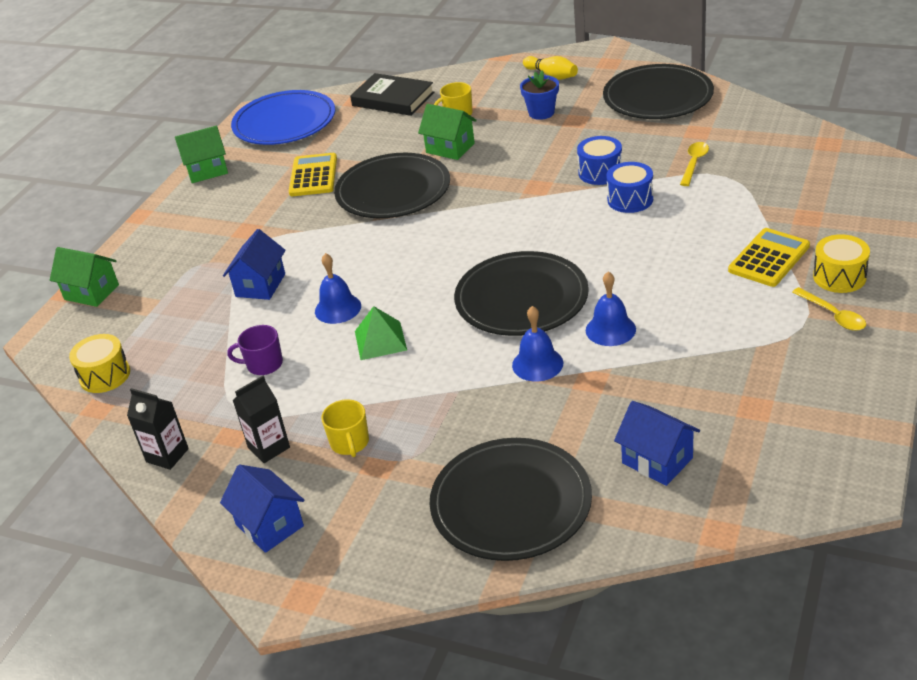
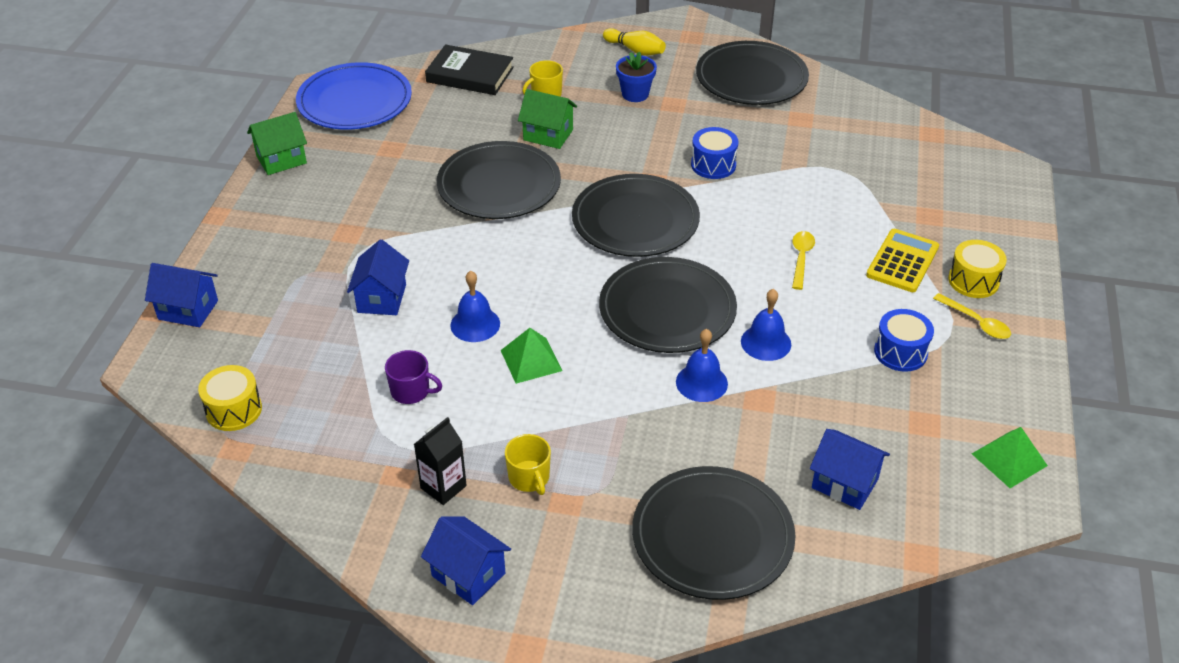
camera: 15 degrees left, 5 degrees up
(91, 292) = (188, 310): green house -> blue house
(167, 455) = (333, 501): black carton -> none
(263, 364) = (411, 391): purple mug -> purple mug turned 150 degrees counterclockwise
(313, 176) = (405, 167): yellow calculator -> none
(512, 220) = (635, 220): none -> black plate
(630, 199) = (751, 196): blue drum -> blue drum (900, 352)
(694, 163) = (805, 155): yellow spoon -> yellow spoon (801, 258)
(837, 445) = (1009, 459): none -> green pyramid

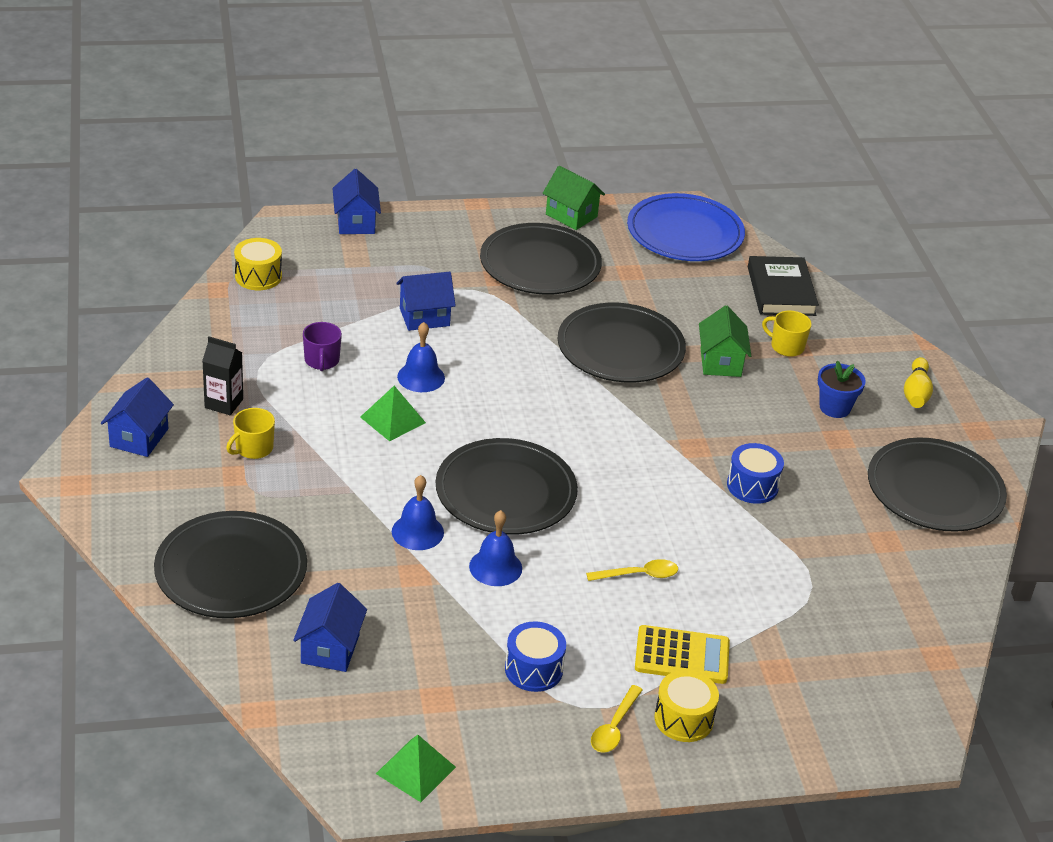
camera: 65 degrees right, 5 degrees down
(635, 220) = (625, 447): black plate -> black plate (540, 264)

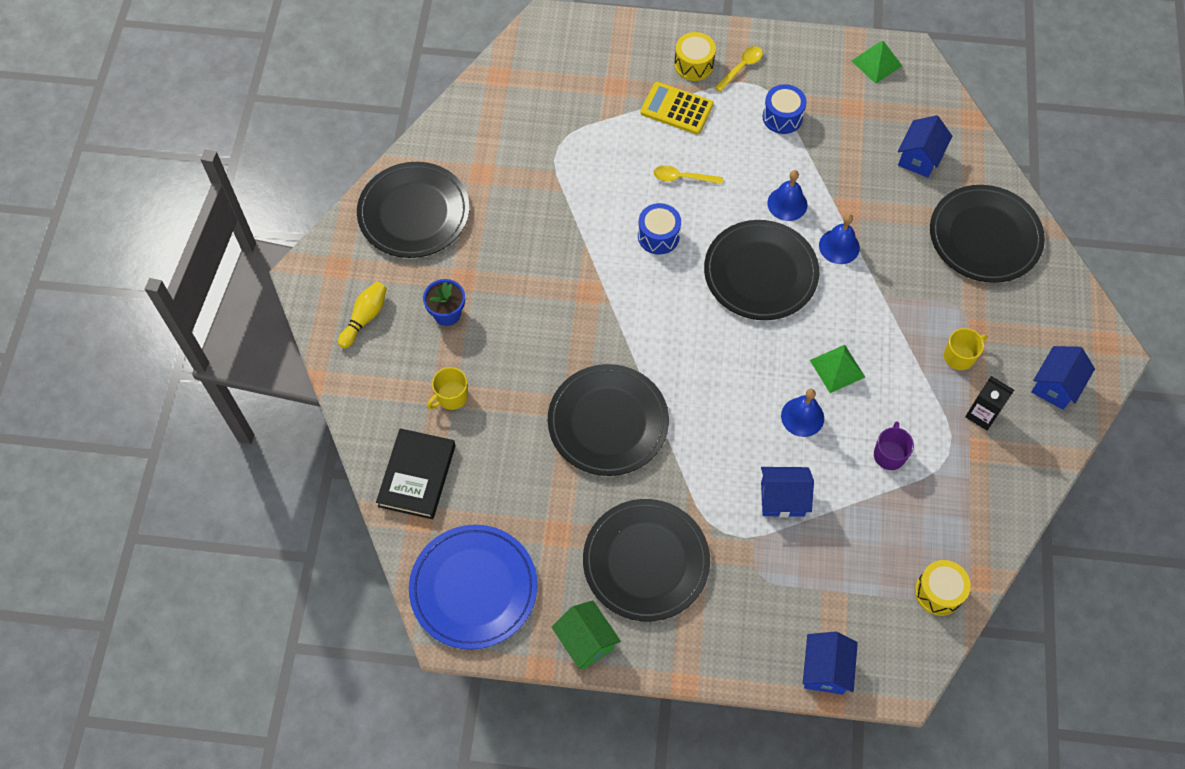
camera: 160 degrees left, 25 degrees up
(720, 362) = (522, 387): green house -> none
(752, 486) = (559, 243): blue drum -> blue drum (658, 236)
(786, 346) = (451, 396): yellow mug -> yellow mug turned 90 degrees clockwise

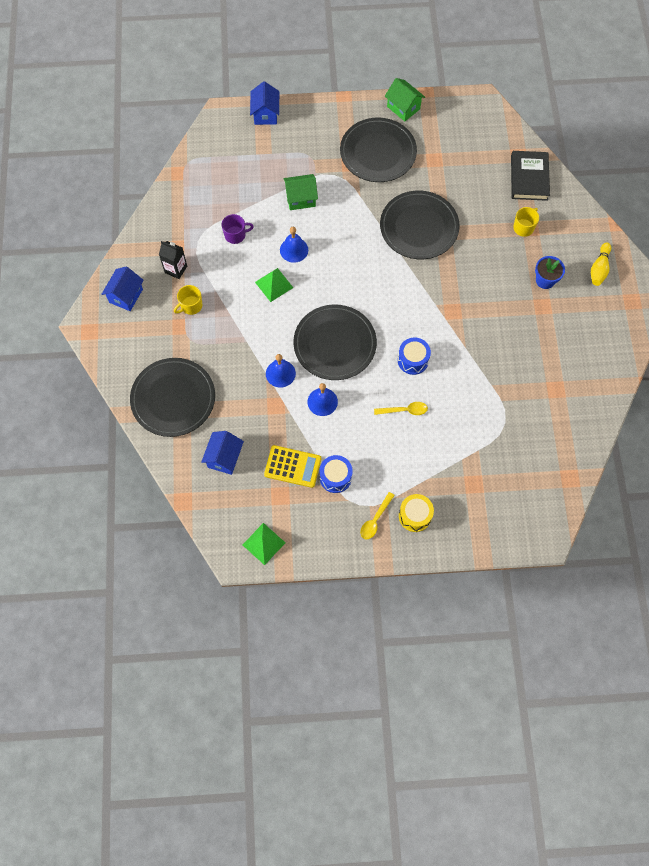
camera: 170 degrees right, 5 degrees up
(414, 213) = (594, 350): black plate -> none
(473, 588) = (475, 124): blue plate -> none
(676, 109) = (420, 471): yellow calculator -> yellow calculator (293, 466)
(782, 499) = (301, 199): blue house -> green house
(889, 454) = (235, 235): purple mug -> purple mug turned 105 degrees counterclockwise
(938, 592) = (202, 162): yellow drum -> none

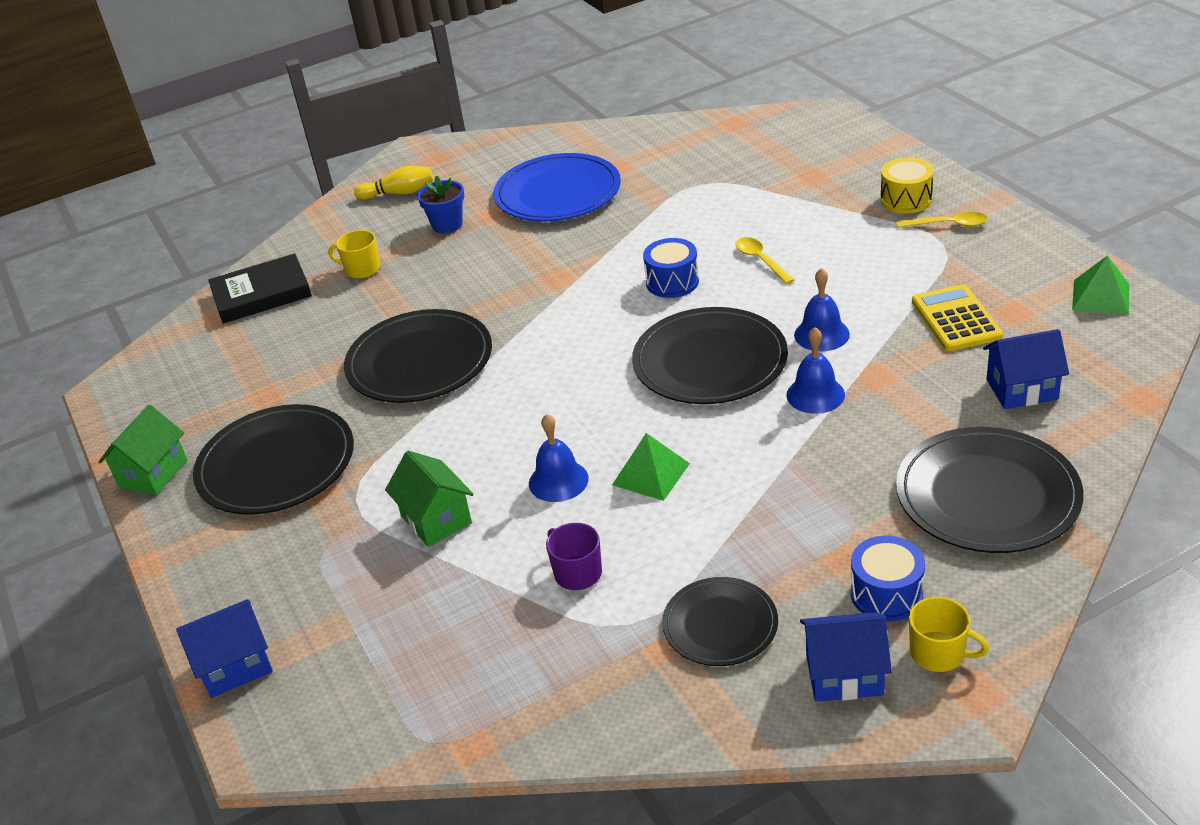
camera: 110 degrees left, 30 degrees down
(176, 269) = (720, 625): black carton -> black plate
(191, 306) = (783, 562): yellow mug -> yellow mug (938, 653)
(335, 477) = (927, 277): blue drum -> blue drum (886, 594)
(544, 346) = (558, 193): none -> blue plate

